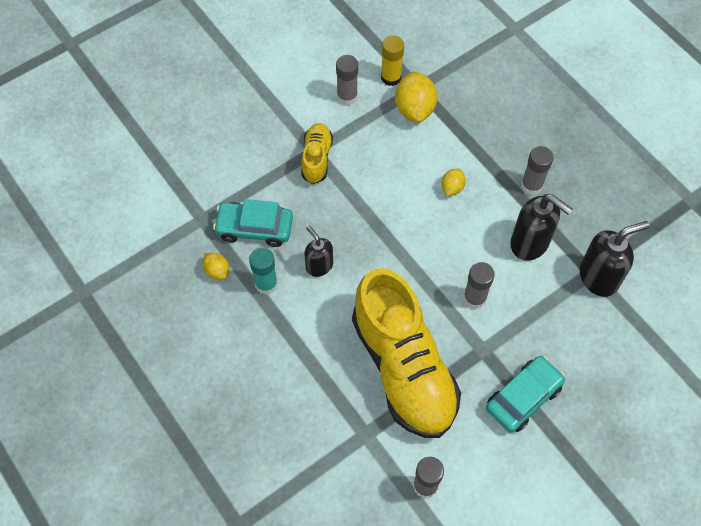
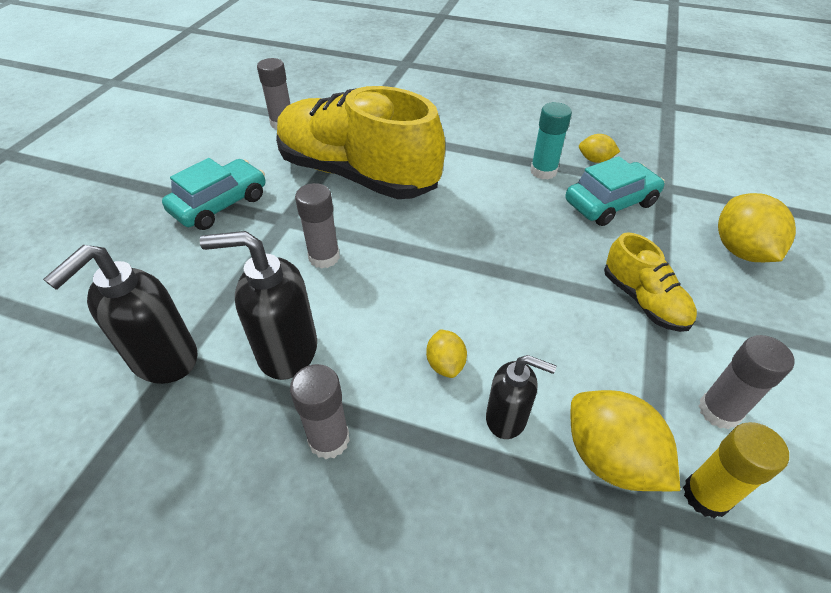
camera: 145 degrees right, 15 degrees down
(224, 151) = (740, 250): none -> yellow lemon
(319, 265) = (513, 206): black soap dispenser -> black soap dispenser (507, 418)
(523, 397) = (220, 204): turquoise car -> turquoise car turned 150 degrees counterclockwise

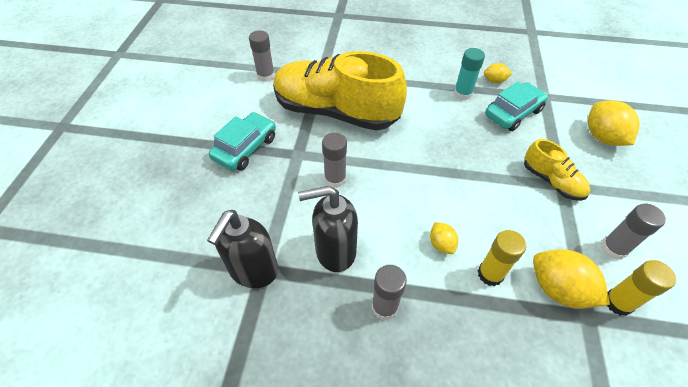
camera: 10 degrees left, 5 degrees up
(507, 418) = (490, 274): black soap dispenser -> yellow glue stick

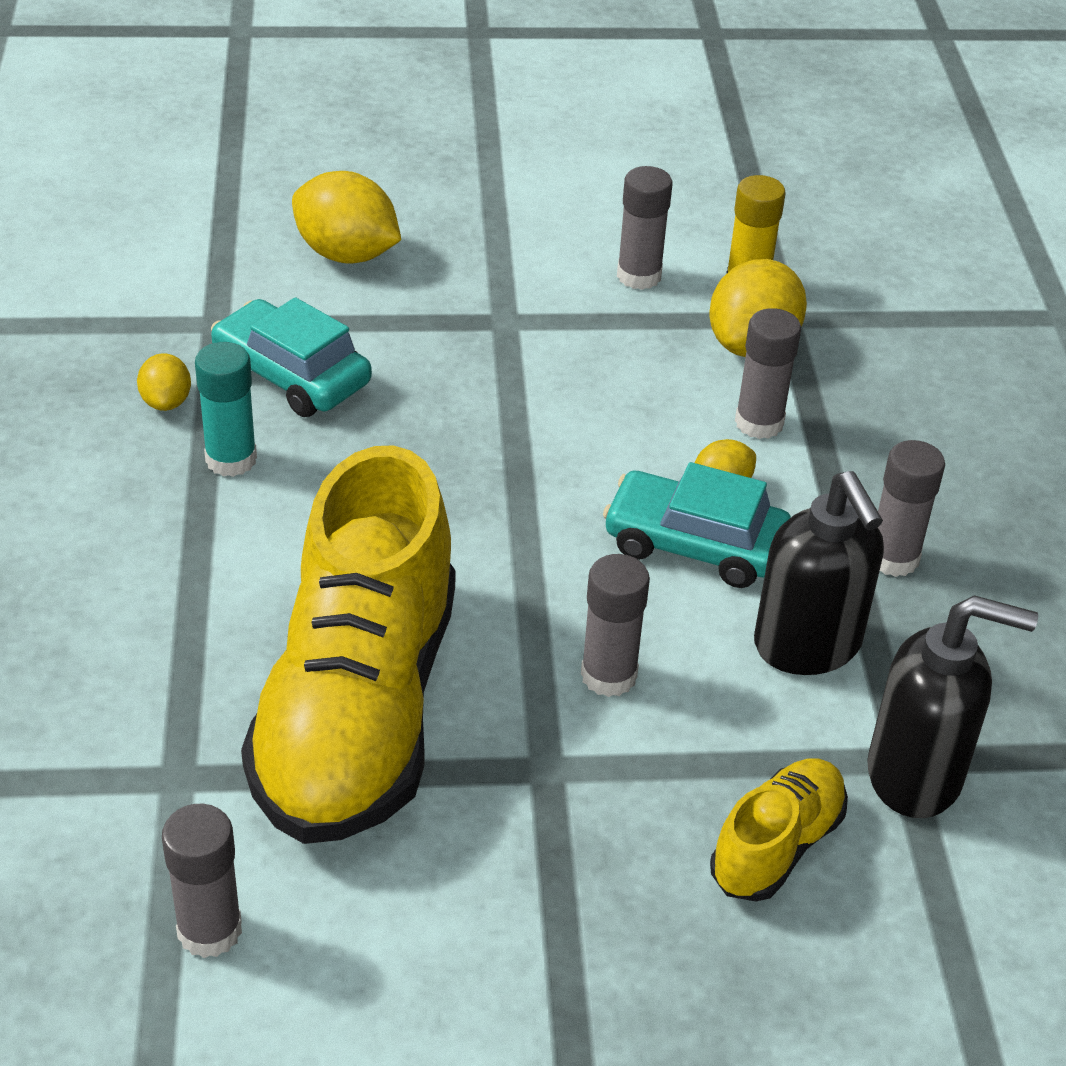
camera: 105 degrees left, 10 degrees down
(245, 148) = (559, 895): turquoise car -> turquoise car (694, 545)
(490, 274) = (759, 423): yellow glue stick -> grey glue stick
(551, 181) = (499, 333): yellow shoe -> yellow shoe (776, 846)
(602, 137) = (346, 254): yellow lemon -> yellow lemon turned 60 degrees clockwise

